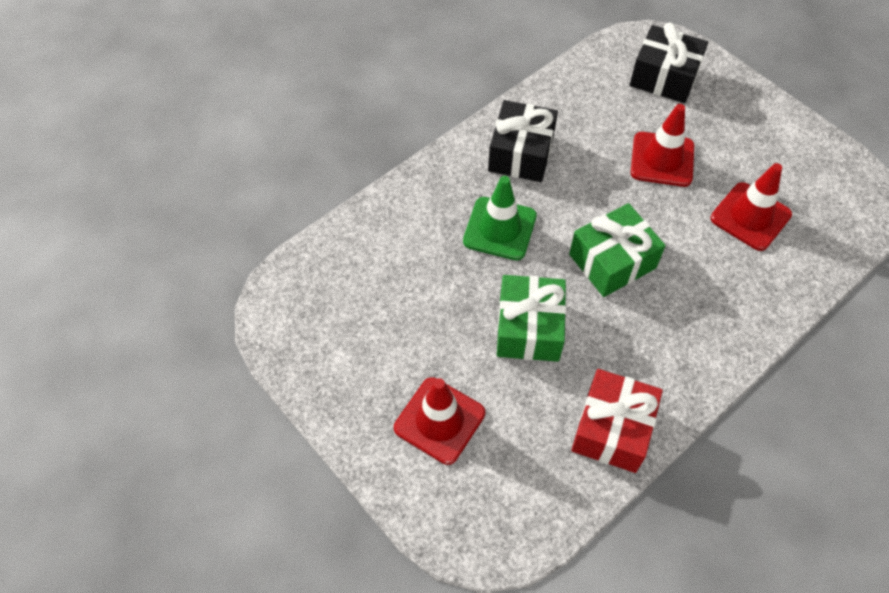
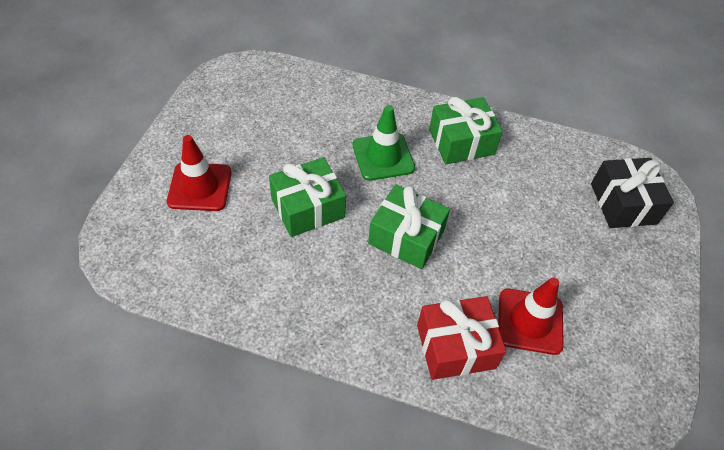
camera: 55 degrees right, 5 degrees down
(521, 153) = (461, 142): black gift -> green gift
(612, 429) = (251, 295): red gift -> red gift (455, 346)
(662, 159) = (535, 234): red traffic cone -> none

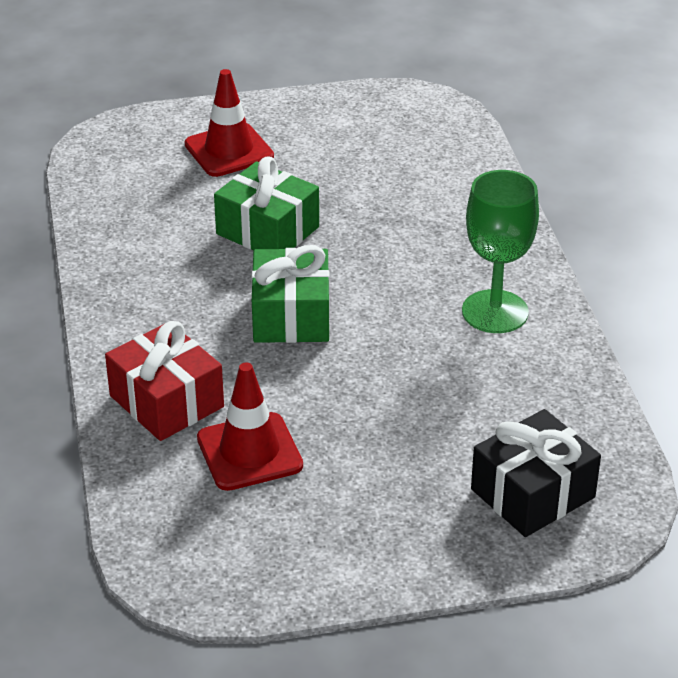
camera: 65 degrees right, 15 degrees down
(383, 156) = (402, 257): green traffic cone -> none
(461, 142) = (495, 312): green gift -> green goblet

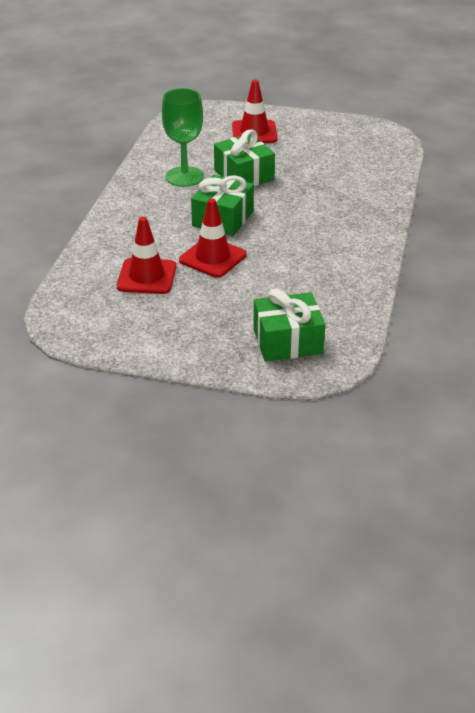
camera: 25 degrees right, 0 degrees up
(166, 401) = (123, 241): red gift -> none
(325, 388) = (212, 258): none -> red traffic cone
(495, 312) = (341, 246): green goblet -> green goblet (184, 177)
(532, 493) = (287, 341): black gift -> green gift

